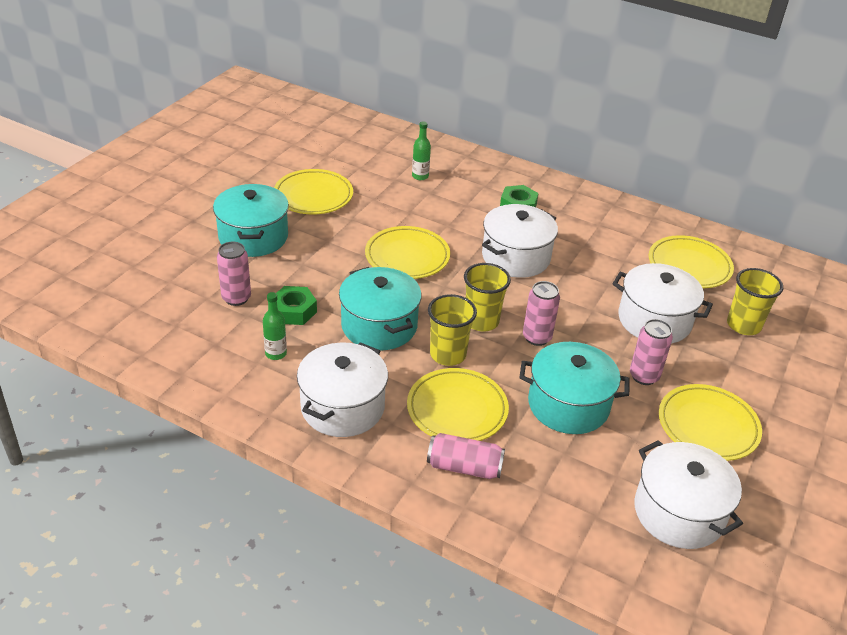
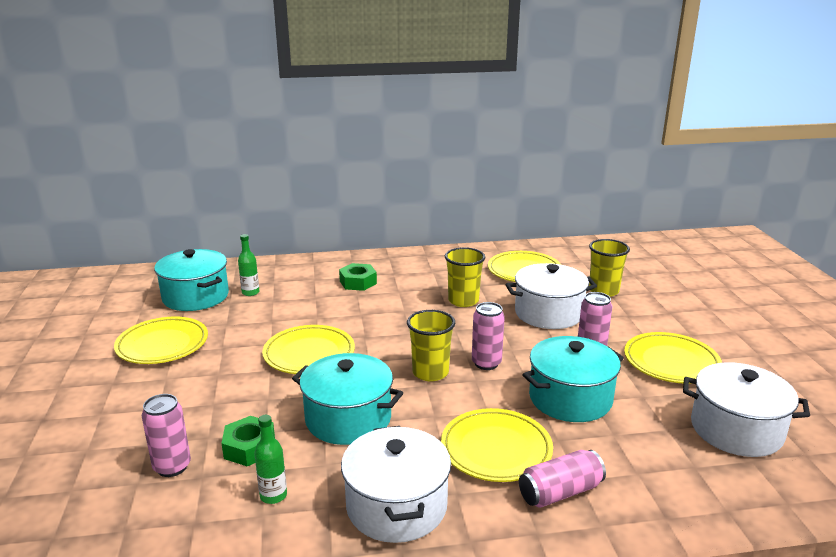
camera: 35 degrees left, 15 degrees down
(253, 237) = (133, 404): turquoise pot -> turquoise pot (195, 296)
(448, 354) = (435, 411): yellow cup -> yellow cup (463, 301)
(516, 257) = (399, 316): white pot -> none

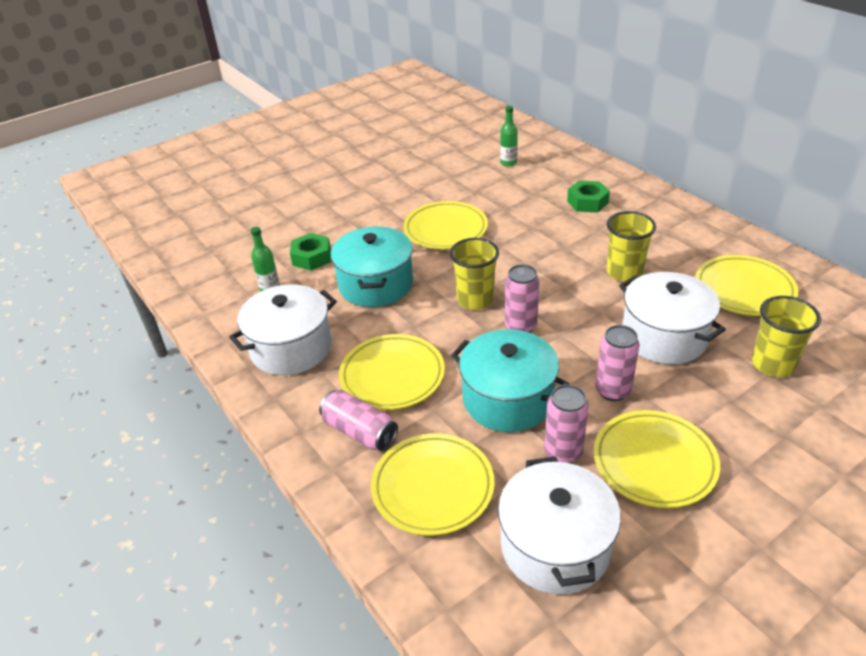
camera: 65 degrees right, 15 degrees up
(162, 345) = (399, 166): yellow plate -> yellow plate (433, 487)
(172, 467) = (273, 238): pink can -> pink can (563, 452)
(195, 296) = (476, 145): turquoise pot -> none

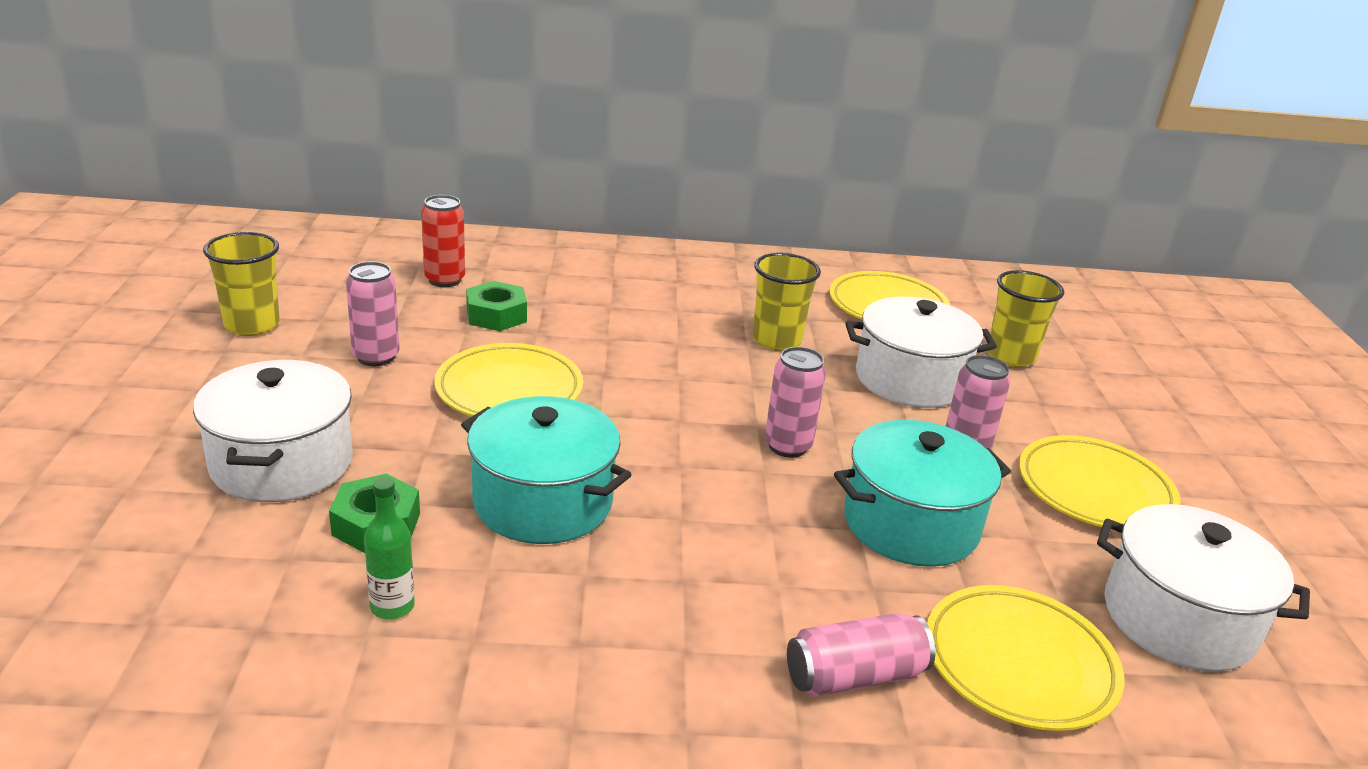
camera: 60 degrees left, 10 degrees down
(291, 348) = (582, 655): white pot -> white pot (281, 463)
(392, 375) = (767, 589): yellow plate -> none
(475, 300) = (693, 447): yellow cup -> yellow cup (252, 325)
(508, 163) = (444, 280): green bottle -> red can
(563, 452) = (1035, 535): pink can -> pink can (376, 357)
(587, 202) = (616, 287): green nut -> green nut (496, 315)

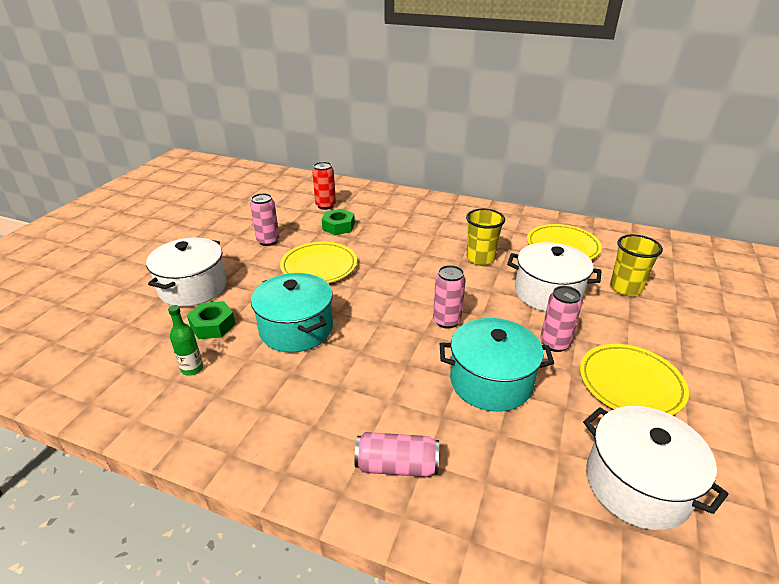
camera: 25 degrees right, 5 degrees up
(252, 325) = (225, 218): yellow cup -> none
(1019, 663) = (504, 485): yellow plate -> none

